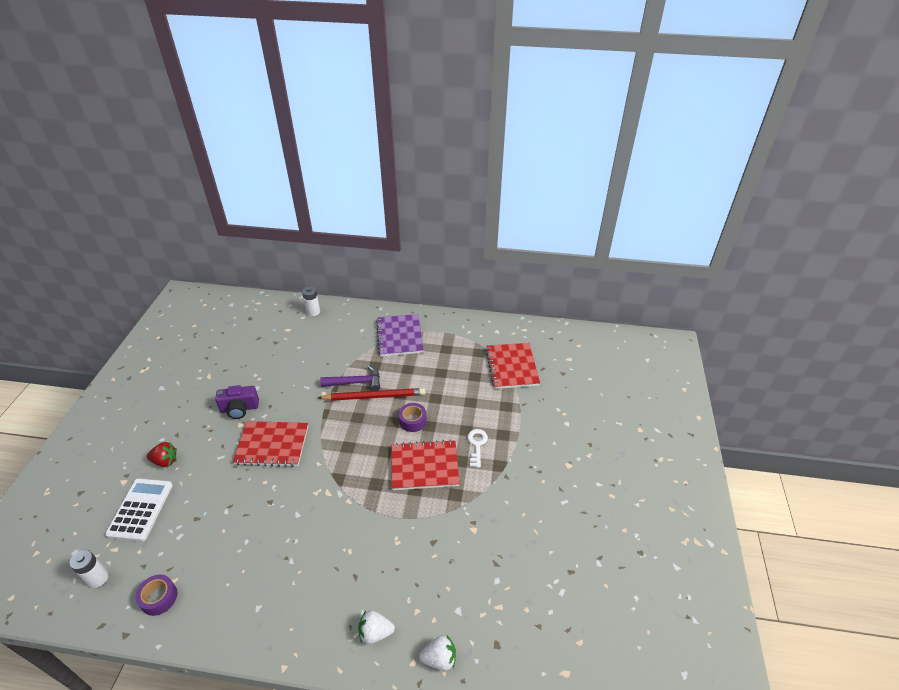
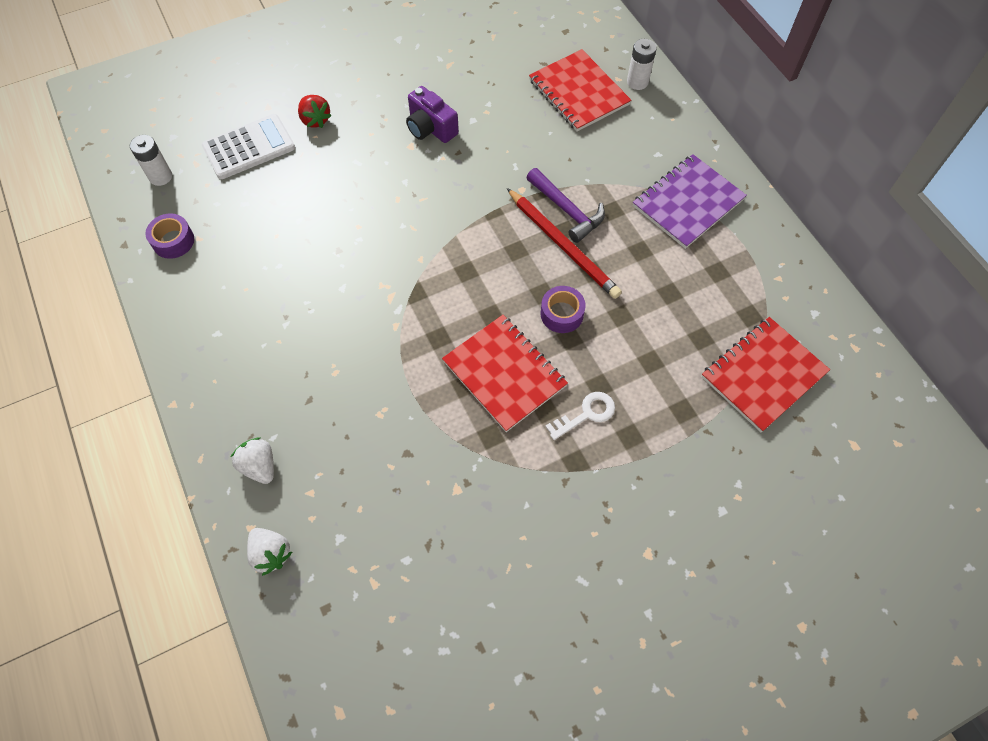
camera: 55 degrees right, 20 degrees up
(272, 445) = (409, 196): red notebook -> red notebook (579, 92)

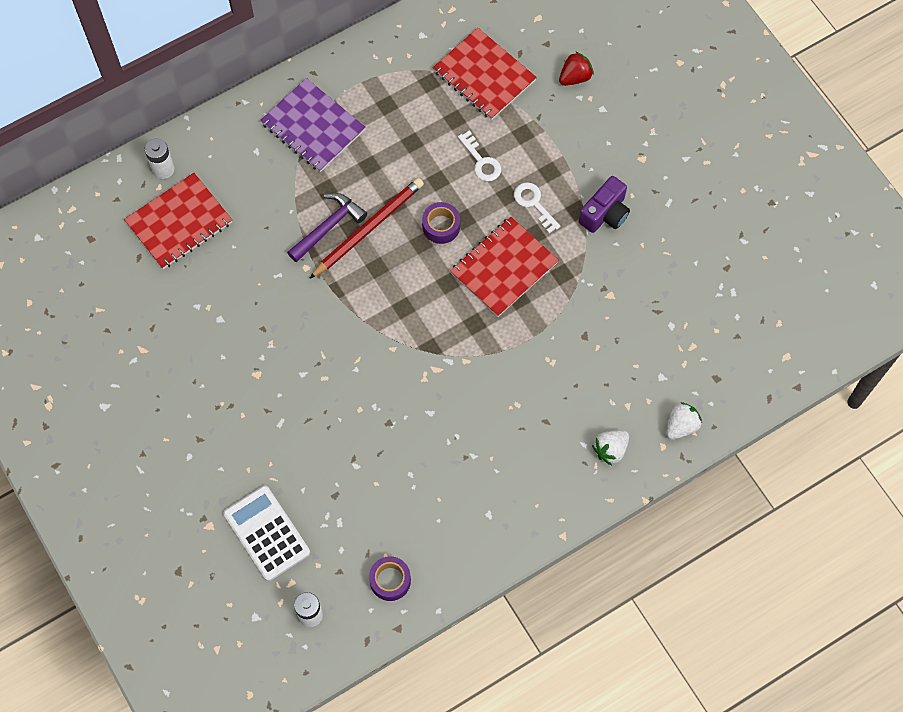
camera: 95 degrees left, 5 degrees up
(315, 120) = (226, 473): red strawberry -> red strawberry (575, 77)
(430, 128) = (232, 358): purple camera -> purple camera (605, 213)
(645, 362) = (481, 161): none -> white key

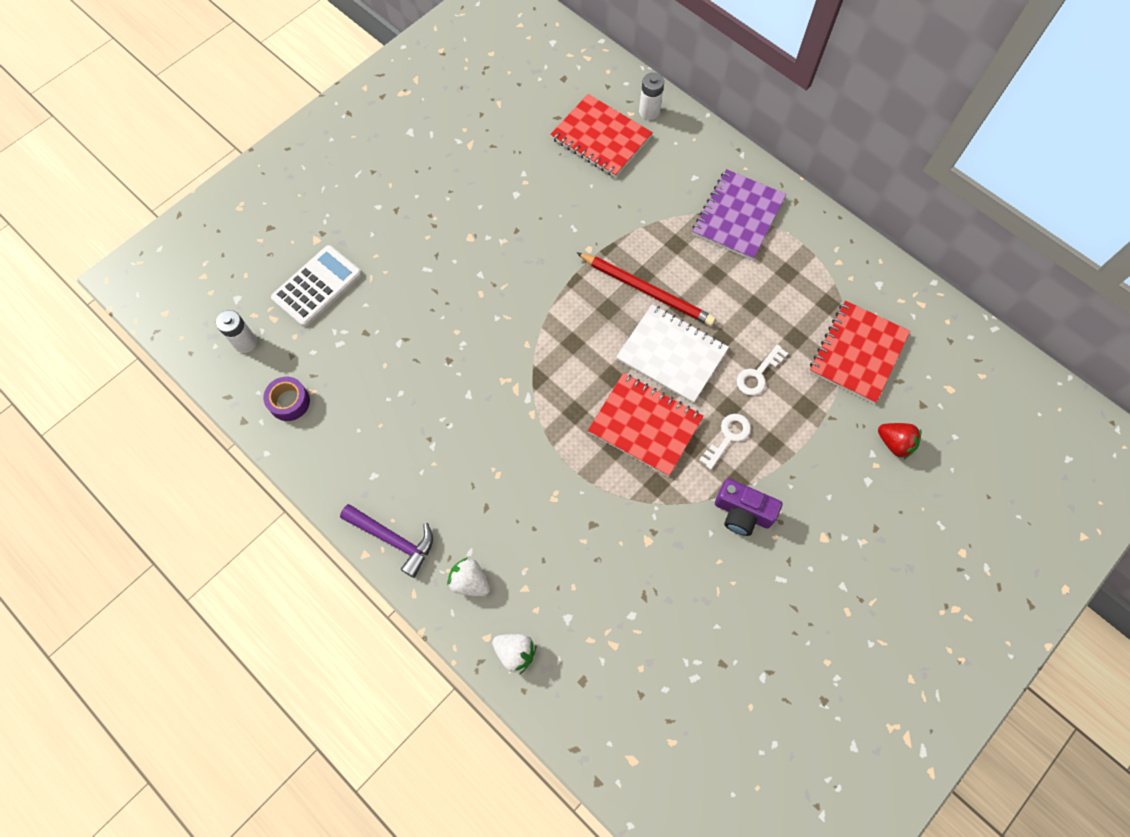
camera: 75 degrees right, 0 degrees up
(328, 227) = (637, 256): purple hammer -> purple hammer (394, 540)
(441, 226) = (671, 355): purple tape -> white notebook

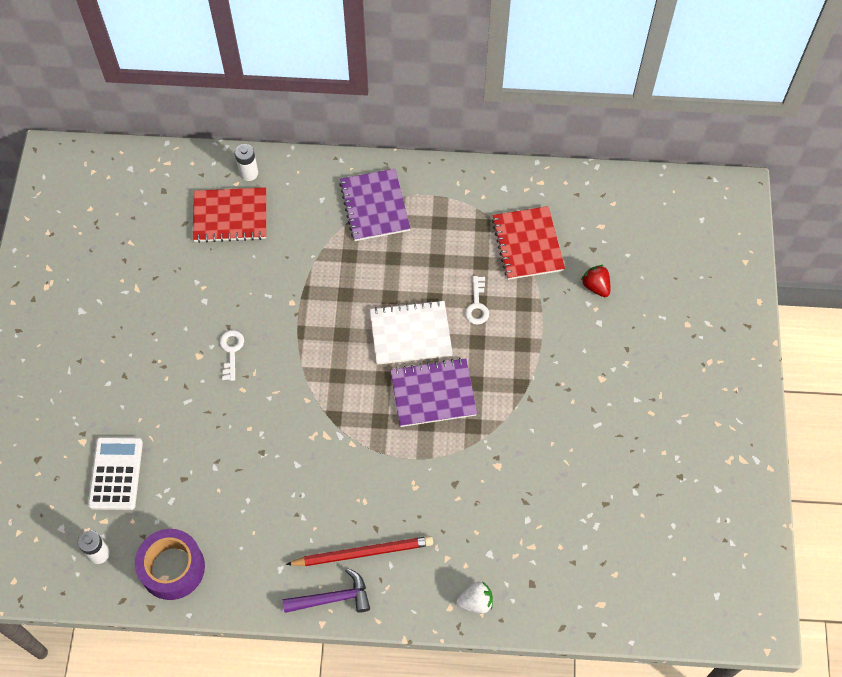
camera: 40 degrees left, 5 degrees down
(289, 402) = (172, 568): purple tape -> purple tape, size x1.75
(470, 581) = (407, 583): white strawberry -> none
(645, 425) = (433, 394): red notebook -> purple notebook
(647, 291) = (357, 302): red pencil -> red pencil (363, 552)
(728, 437) = (492, 360): white key -> white key (231, 351)
(742, 513) = (541, 402): purple camera -> none
(894, 443) = (596, 286): red strawberry -> red strawberry turned 120 degrees counterclockwise

